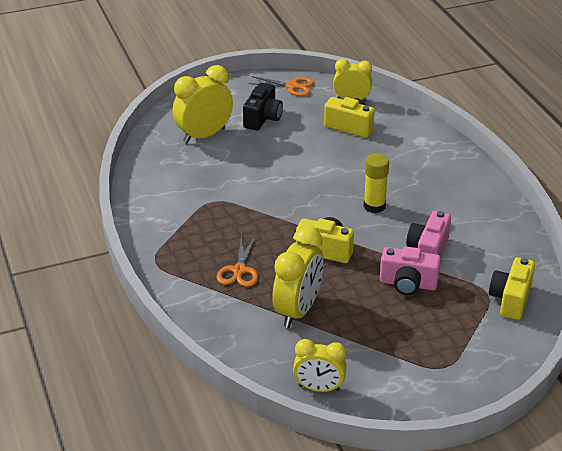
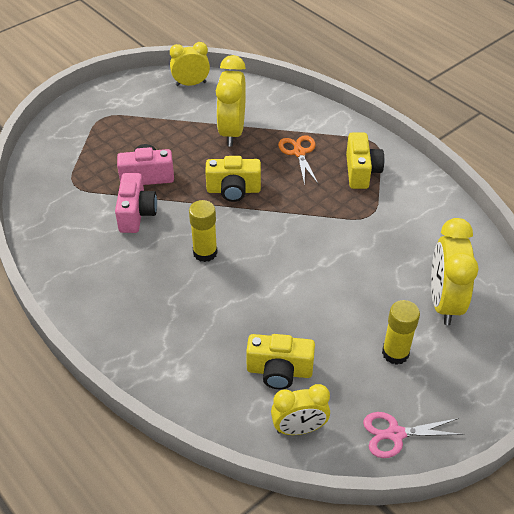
camera: 160 degrees right, 10 degrees up
(204, 135) = (444, 302): yellow clock -> yellow clock turned 150 degrees clockwise
(263, 118) = (395, 353): black camera -> yellow glue stick
(292, 86) = (395, 434): orange scissors -> pink scissors
(510, 299) = (52, 184): yellow camera -> yellow camera (361, 171)

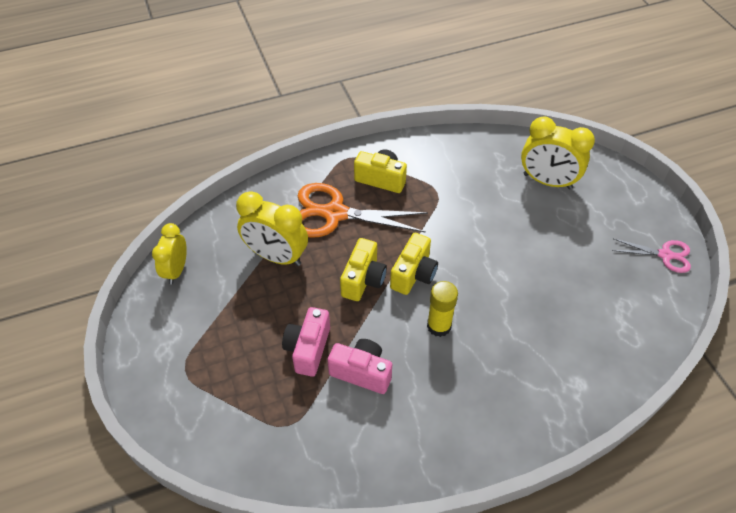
camera: 70 degrees left, 5 degrees up
(279, 371) = (592, 309): yellow camera -> yellow camera (413, 274)
(299, 152) = (334, 214): orange scissors -> orange scissors, size x1.84
(299, 428) = (651, 313): yellow clock -> none
(395, 353) = (590, 228): yellow glue stick -> none
(395, 434) = (665, 255): pink scissors -> pink scissors turned 90 degrees counterclockwise

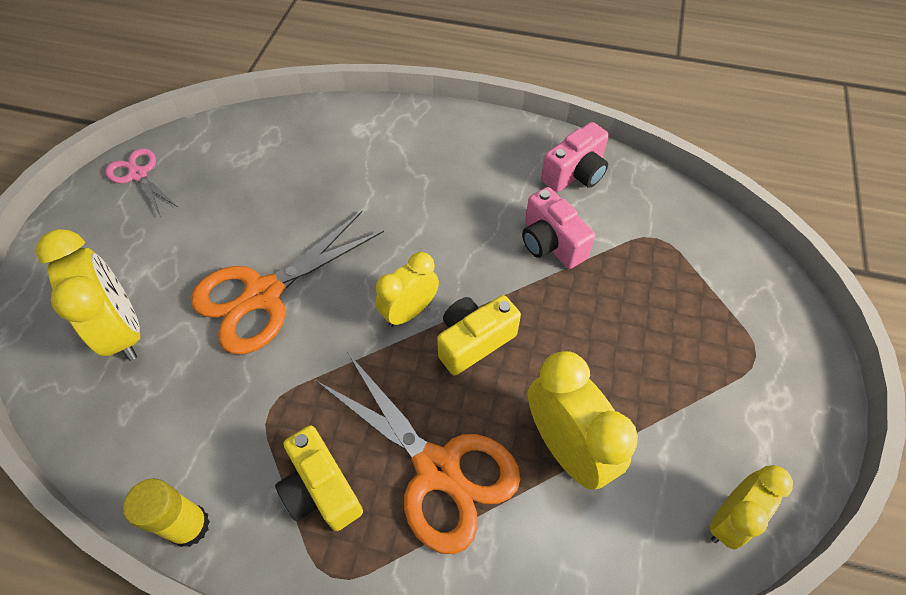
camera: 145 degrees left, 5 degrees up
(308, 349) = (594, 298): pink camera -> pink camera (575, 174)
(413, 274) = (409, 311): yellow camera -> yellow clock
(439, 326) = (434, 241): yellow glue stick -> yellow glue stick (189, 526)
(502, 236) = (263, 295): none -> orange scissors

